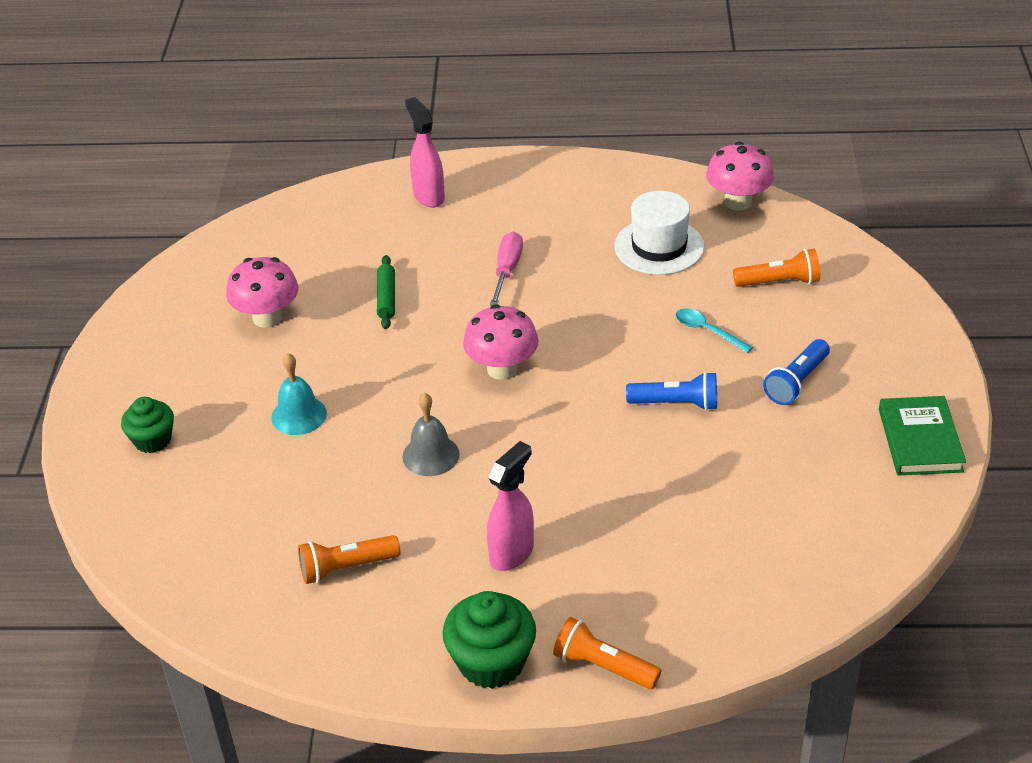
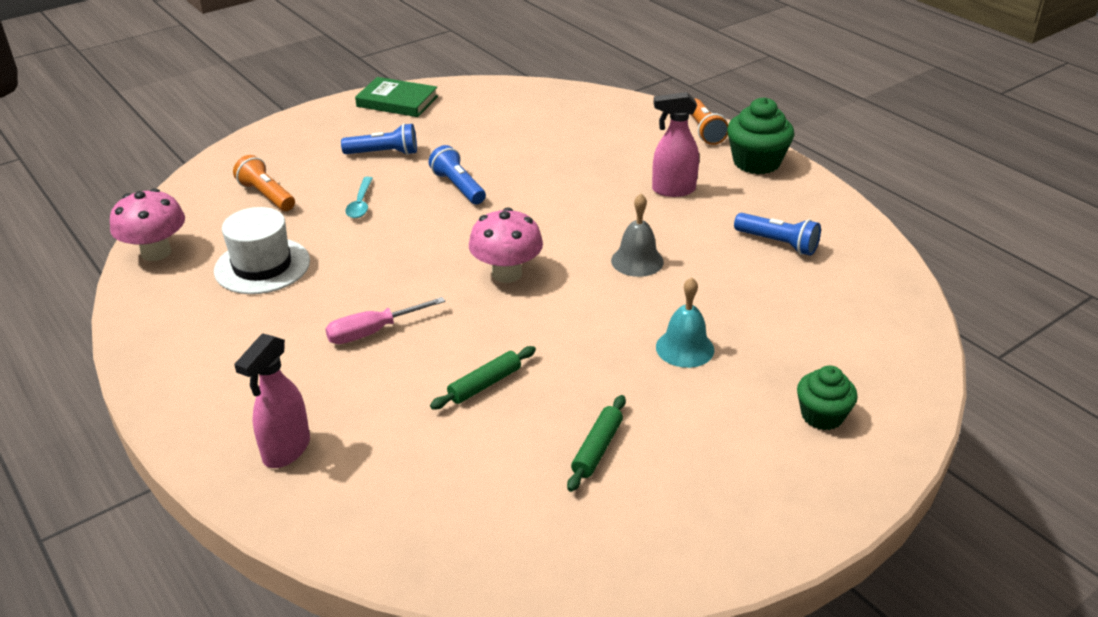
camera: 130 degrees left, 5 degrees down
(267, 318) = (597, 449): pink mushroom -> green rolling pin
(346, 568) = (778, 243): orange flashlight -> blue flashlight
(920, 440) = (397, 101): green book -> green book turned 60 degrees clockwise

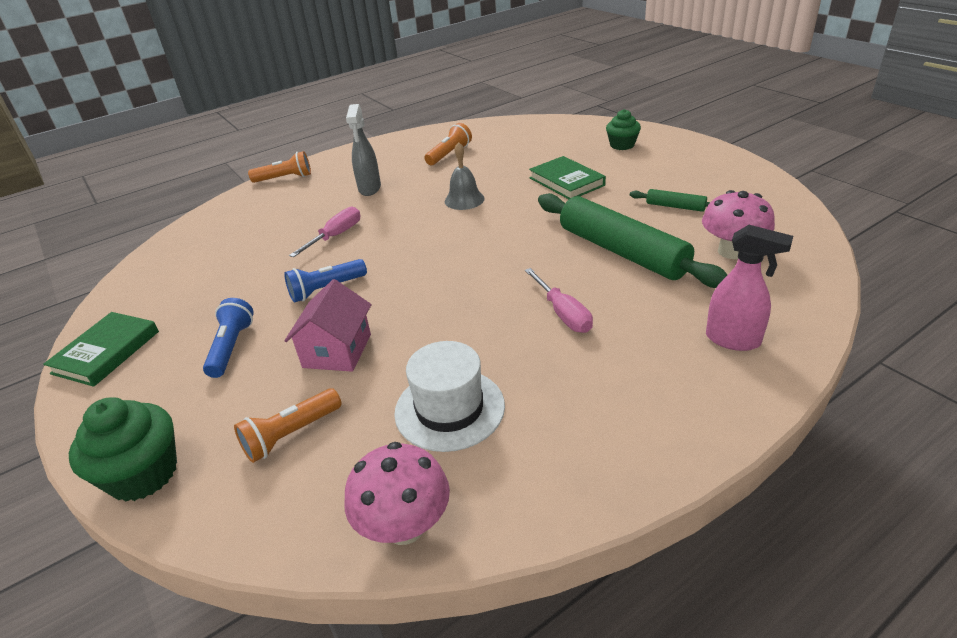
camera: 85 degrees left, 0 degrees up
(360, 204) = (337, 351): turquoise spoon -> pink house
(484, 384) = (621, 252): green rolling pin -> green rolling pin, size x2.27
(507, 273) = (476, 252): pink mushroom -> pink mushroom (732, 251)
(561, 180) = (336, 236): none -> pink screwdriver
(673, 190) = (369, 189): pink spray bottle -> grey spray bottle
(685, 348) = (566, 182): turquoise bell -> green book
(756, 162) = (342, 160): green cupcake -> green cupcake (143, 474)
(778, 243) = (449, 154): blue flashlight -> orange flashlight

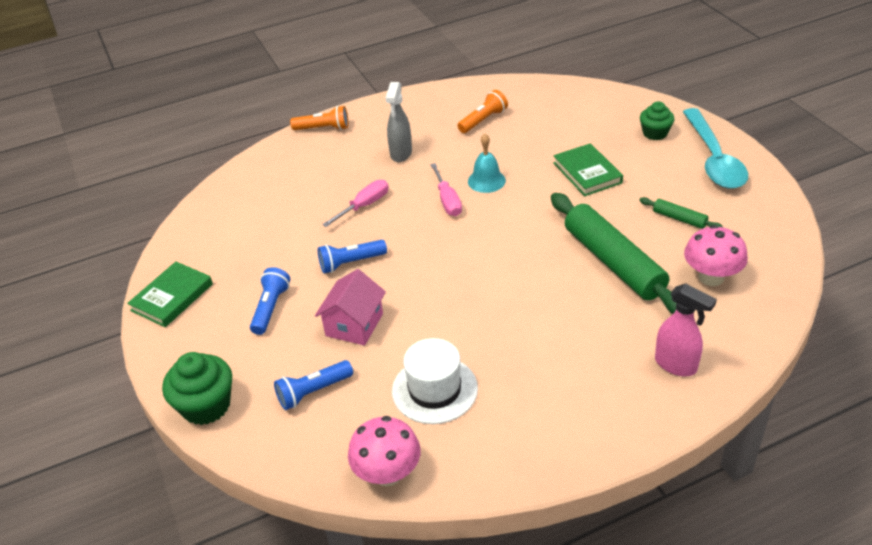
camera: 10 degrees right, 5 degrees up
(291, 435) = (313, 392): orange flashlight -> blue flashlight
(464, 200) = (486, 181): grey bell -> turquoise bell
(563, 313) = (544, 318): pink screwdriver -> pink screwdriver (447, 201)
(687, 157) = (714, 159): none -> turquoise spoon

